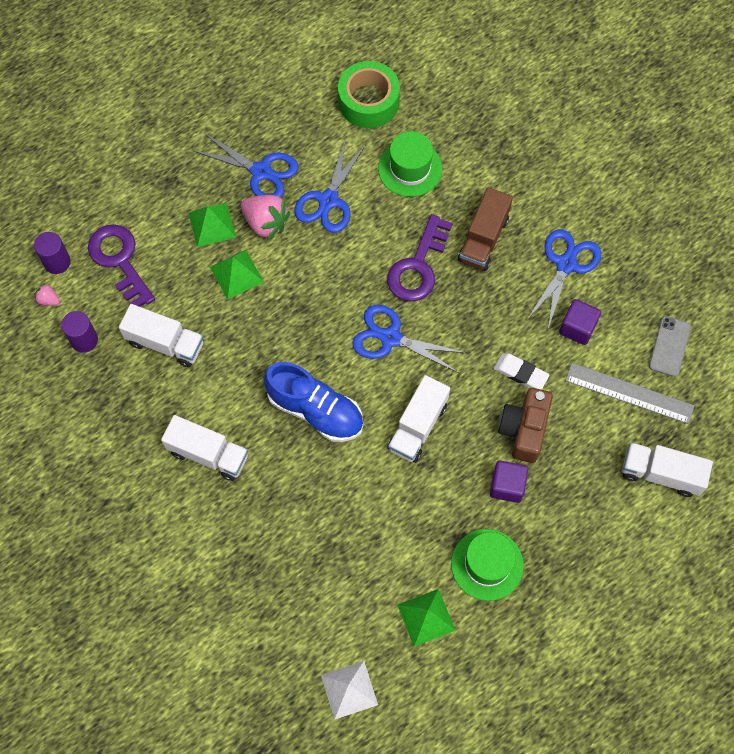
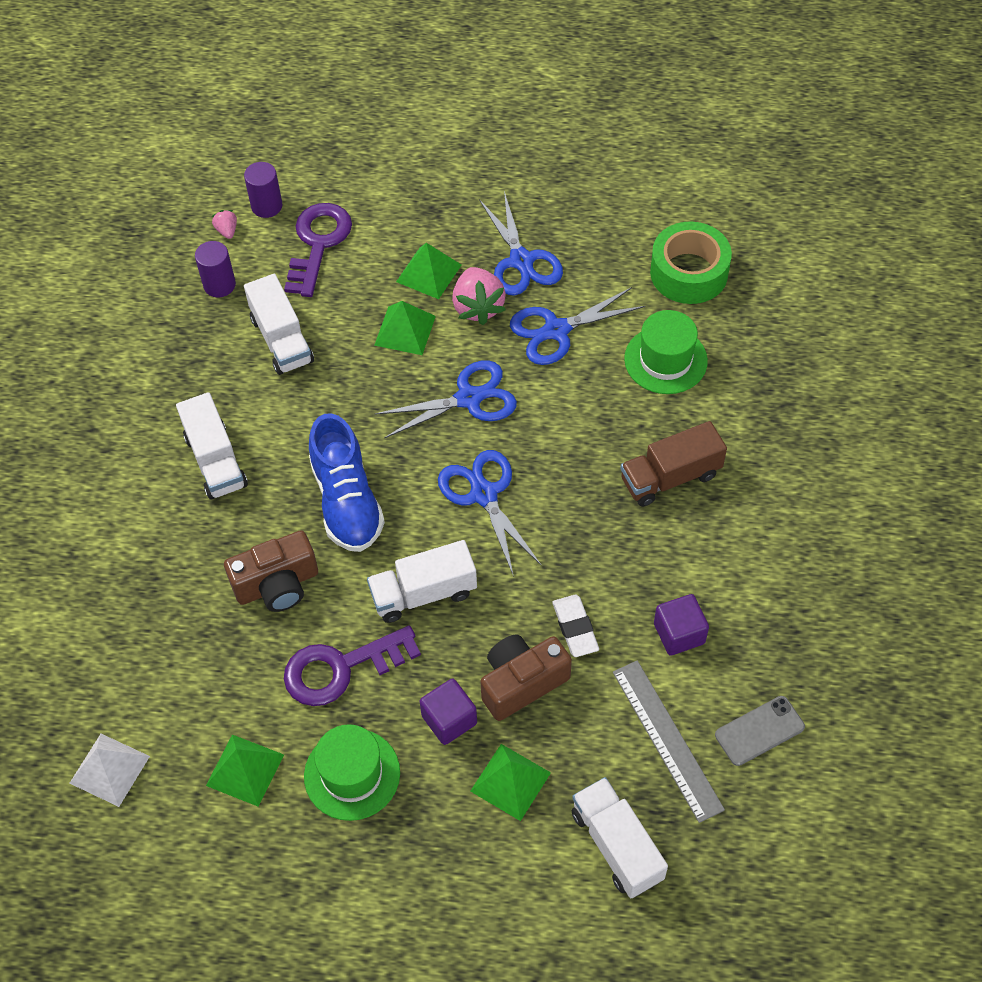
camera: 45 degrees right, 10 degrees down
(328, 496) = (277, 585): none -> brown camera
(418, 266) = (578, 452): purple key -> purple key (340, 668)
(566, 264) = (731, 565): blue scissors -> blue scissors (469, 398)
(574, 490) = (510, 782): none -> green pyramid

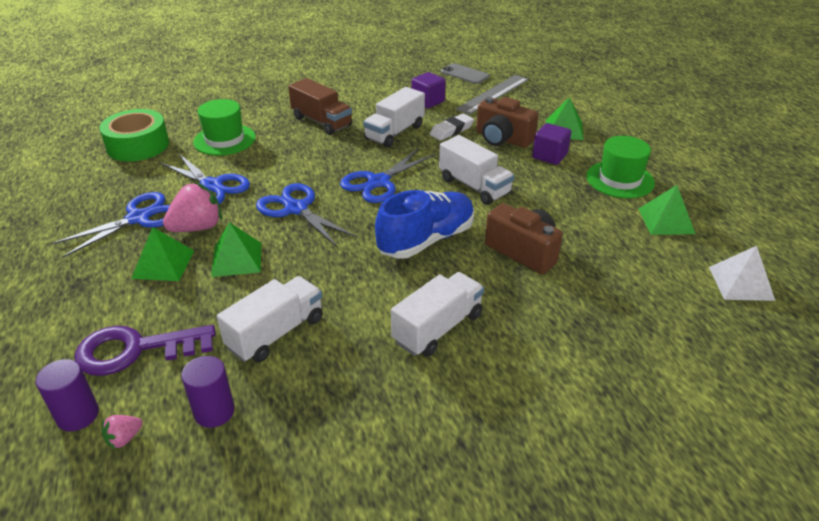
camera: 115 degrees left, 20 degrees down
(340, 668) = (558, 204): purple key -> none
(616, 845) = (563, 96): white truck -> white truck (395, 133)

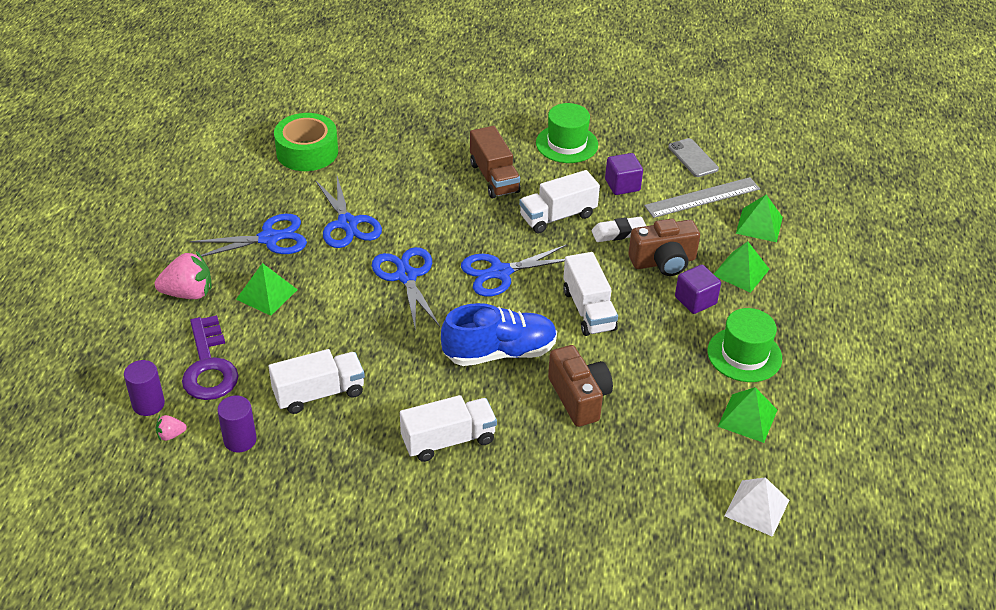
camera: 25 degrees right, 5 degrees up
(135, 350) = (209, 366): purple key -> purple key turned 120 degrees counterclockwise
(197, 227) = (312, 266): pink strawberry -> pink strawberry (188, 293)
(224, 140) = (388, 170): green hat -> green hat (567, 144)
(237, 259) = (327, 311): green pyramid -> green pyramid (759, 225)
(502, 139) = (663, 262): brown camera -> brown camera turned 75 degrees counterclockwise

